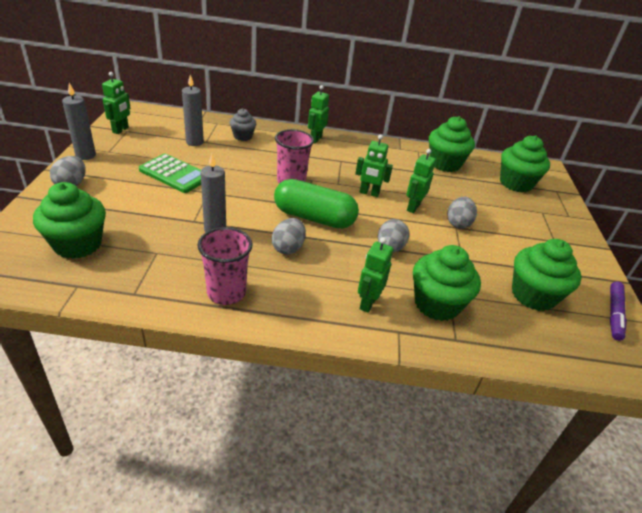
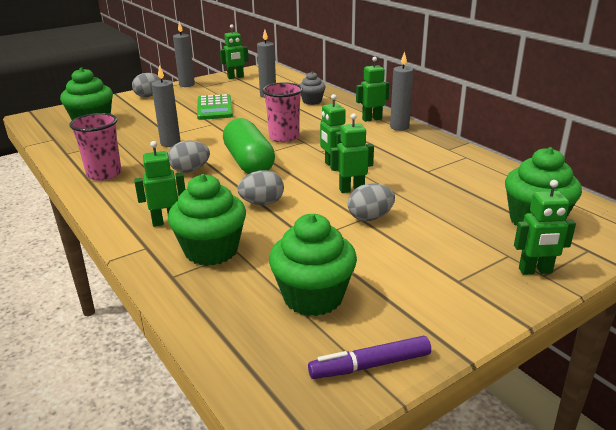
camera: 55 degrees right, 10 degrees down
(344, 140) = (399, 127): none -> grey candle
(444, 164) = (474, 175): green cupcake -> none
(564, 215) = (535, 271): none -> green robot

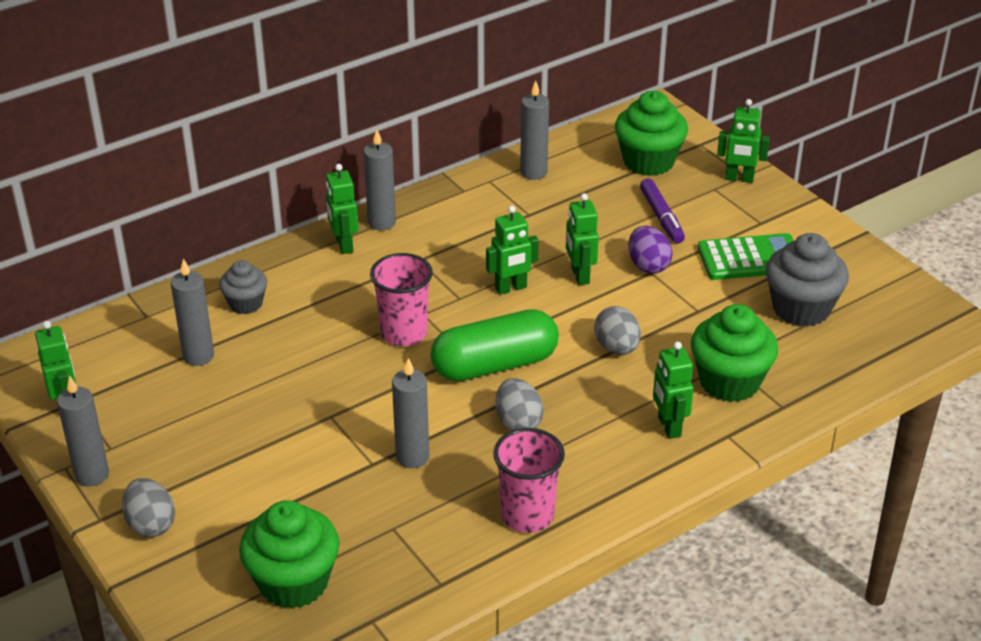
camera: 90 degrees left, 10 degrees up
(215, 108) = (251, 420): green calculator -> green calculator (750, 258)
(313, 297) = (801, 308): green cupcake -> grey cupcake
(370, 217) = (648, 265): grey egg -> purple egg
(370, 365) = (884, 280): purple marker -> purple marker (661, 217)
(486, 172) = (533, 172): none -> grey candle
(535, 271) = (739, 178): green robot -> green robot turned 105 degrees clockwise

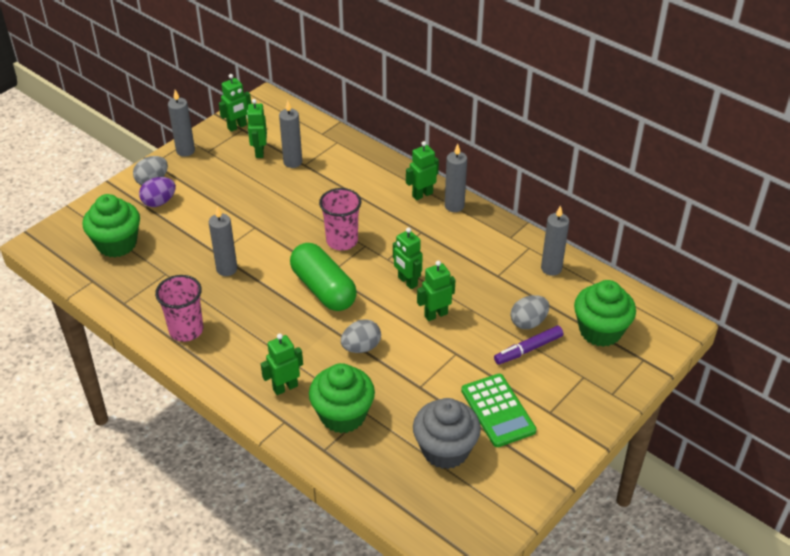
camera: 75 degrees right, 5 degrees up
(245, 303) = (347, 168): grey cupcake -> none
(518, 422) = (270, 310): grey egg -> grey egg (528, 322)
(648, 265) = (463, 350): purple egg -> purple egg (159, 202)
(739, 178) = (605, 391): green robot -> green robot (259, 152)

